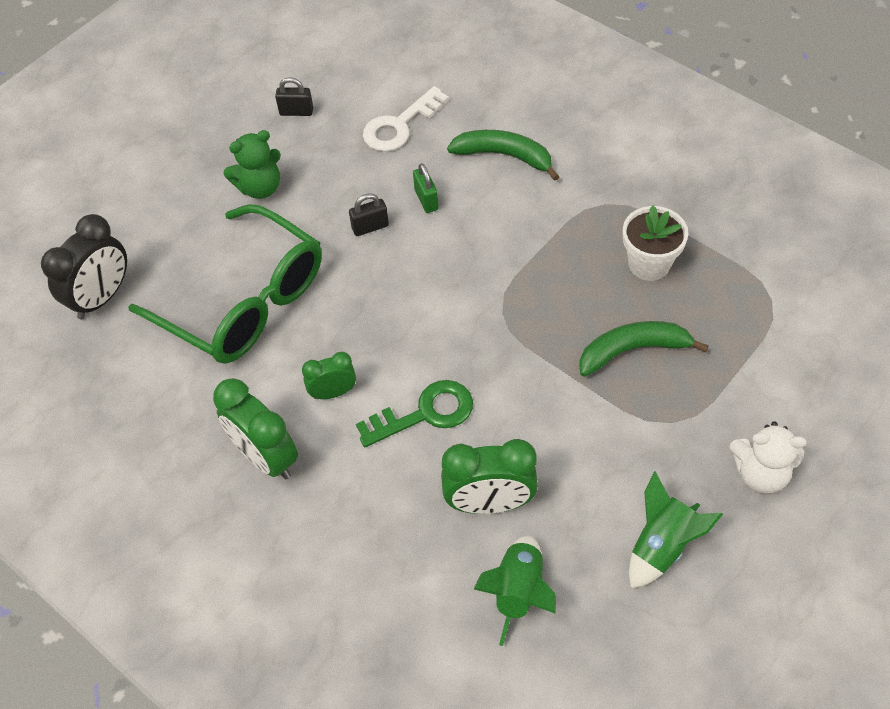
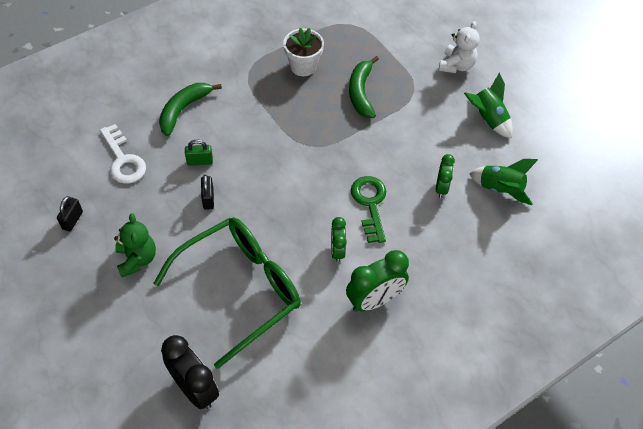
camera: 80 degrees left, 0 degrees up
(489, 503) = (441, 188): green clock -> green clock, size x0.59

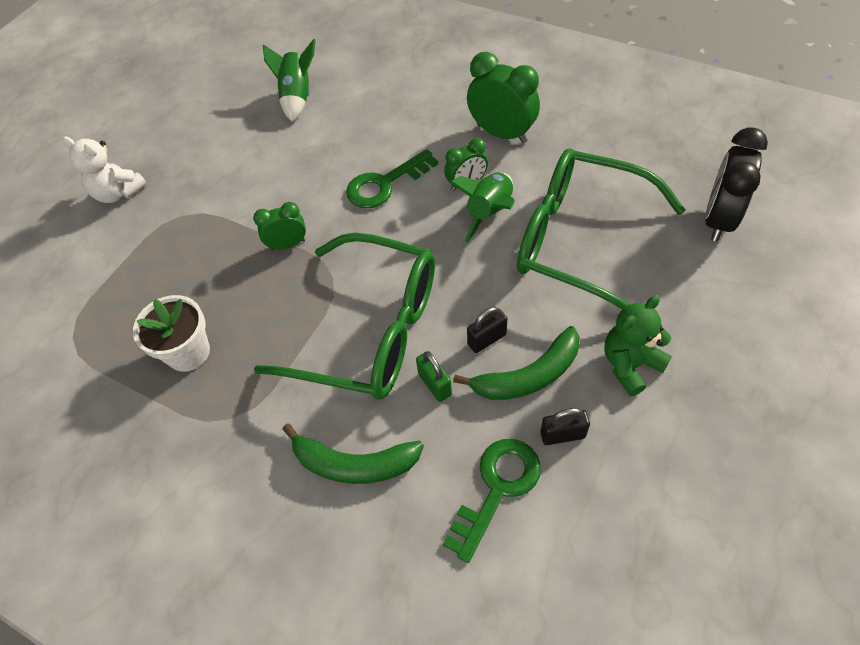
camera: 110 degrees left, 0 degrees up
(72, 220) = (642, 486): black padlock -> black padlock (562, 435)
(123, 160) = (497, 488): white key -> green key
(256, 148) = (371, 331): none -> green glasses
(361, 92) = (211, 265): green banana -> green banana (528, 376)
(441, 188) = (323, 138): green clock -> green clock (287, 245)
(456, 65) = (118, 193): white teddy bear -> white teddy bear turned 150 degrees counterclockwise
(487, 119) = (198, 137): green rocket -> green rocket (489, 213)

